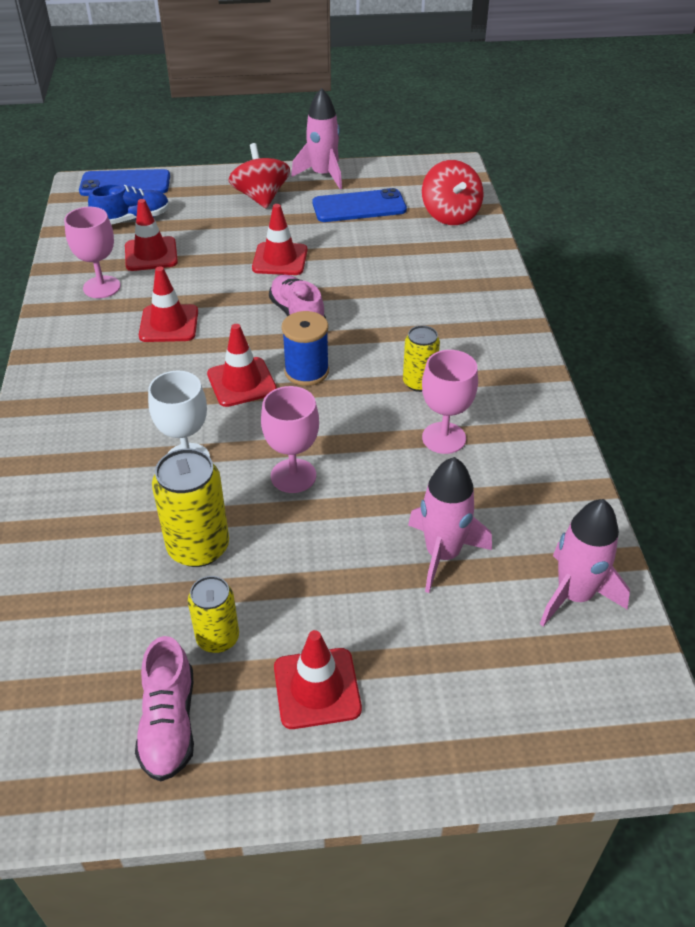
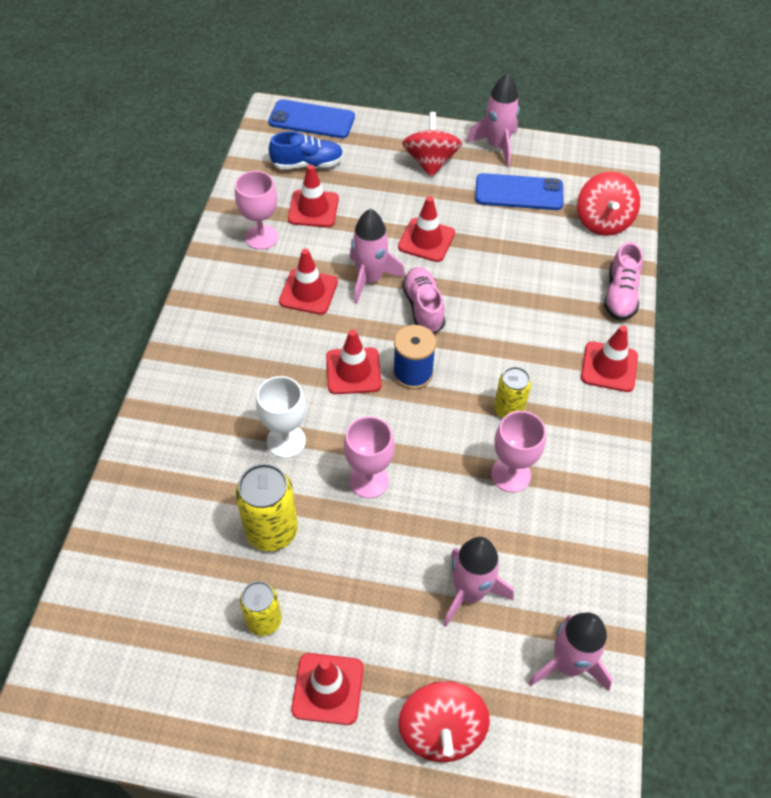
camera: 15 degrees right, 10 degrees up
(169, 724) = (206, 686): pink shoe -> pink shoe (620, 295)
(232, 301) = (370, 279): none -> pink rocket
(463, 696) = (441, 730): none -> red spinning top
(505, 327) = (609, 367): none -> red traffic cone

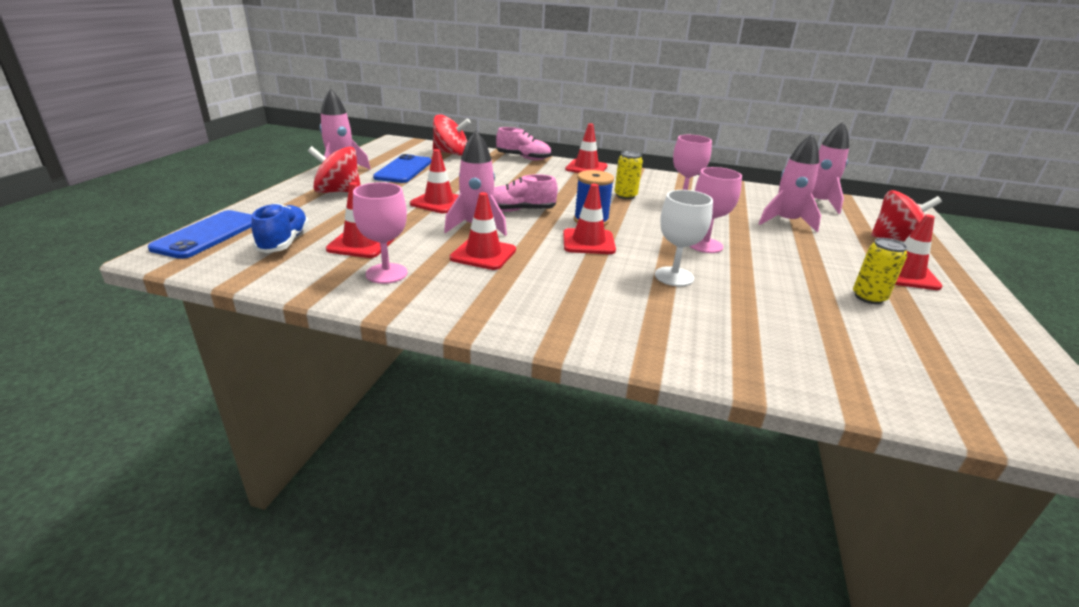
camera: 85 degrees left, 25 degrees down
(272, 530) = (776, 289): yellow can -> none

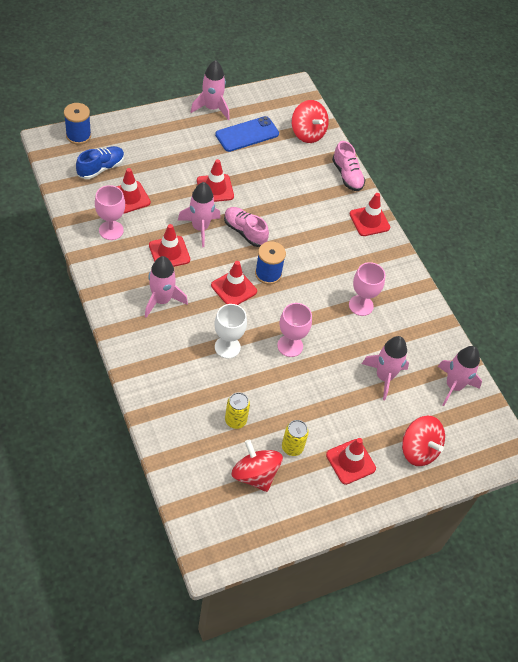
camera: 45 degrees right, 25 degrees up
(208, 234) = (78, 135): blue phone -> blue spool
(338, 192) = (179, 135): red spinning top -> red spinning top (255, 475)
(550, 286) = (162, 300): none -> pink rocket
(625, 196) = (334, 270): yellow can -> yellow can (235, 420)

